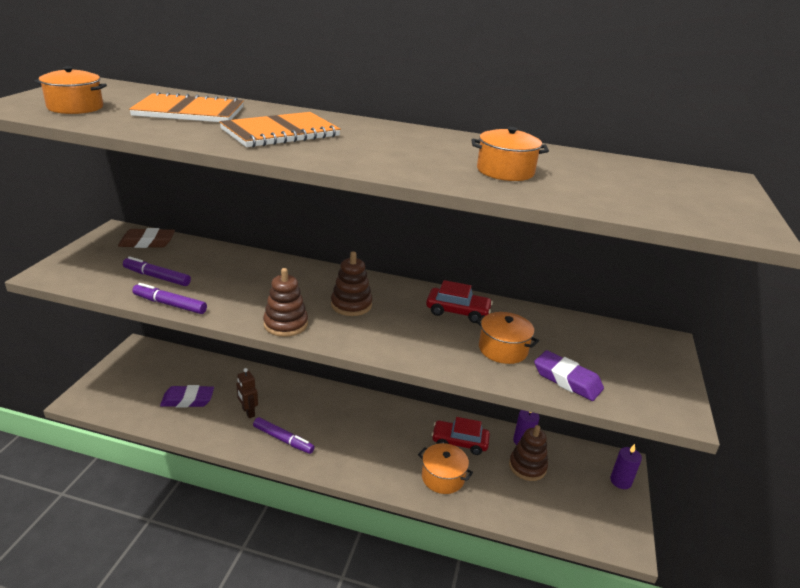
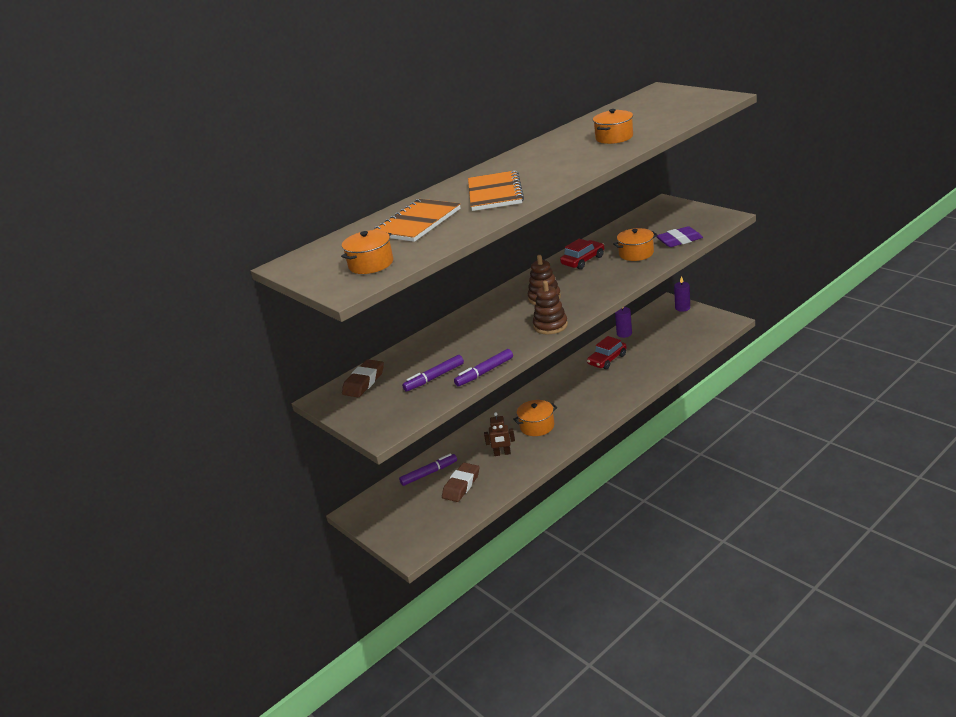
camera: 50 degrees left, 0 degrees up
(188, 400) = (461, 485): purple eraser -> brown eraser
(283, 439) = (548, 439): purple marker -> purple marker (429, 473)
(443, 477) = (635, 374): orange pot -> orange pot (537, 426)
(527, 467) = (648, 338): brown stacking toy -> none

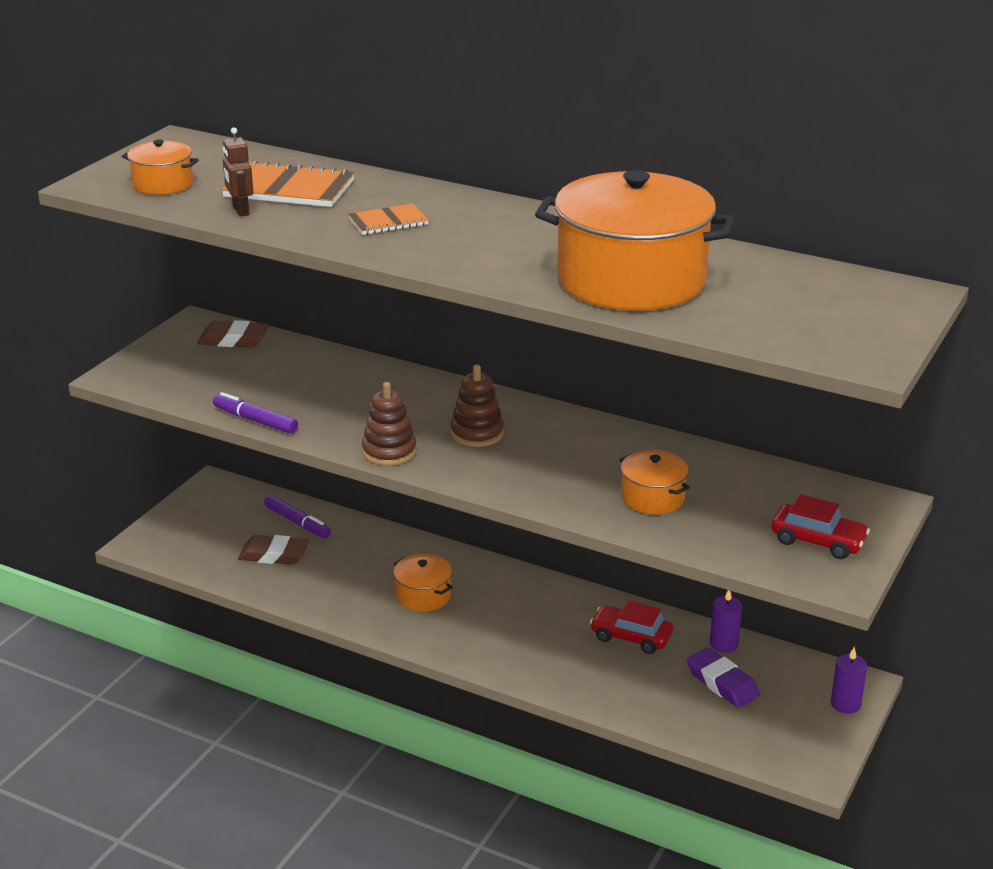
camera: 65 degrees right, 0 degrees up
(434, 378) = (242, 386): purple marker -> none
(495, 193) = (388, 222): orange notebook -> orange notebook, size x0.58
(502, 453) = (350, 576): brown robot -> brown robot (240, 211)
(583, 260) = (614, 449): red car -> red car (818, 541)
(614, 137) = (631, 280): orange pot -> orange pot, size x2.19
(679, 240) = (717, 537): purple eraser -> purple eraser (722, 683)

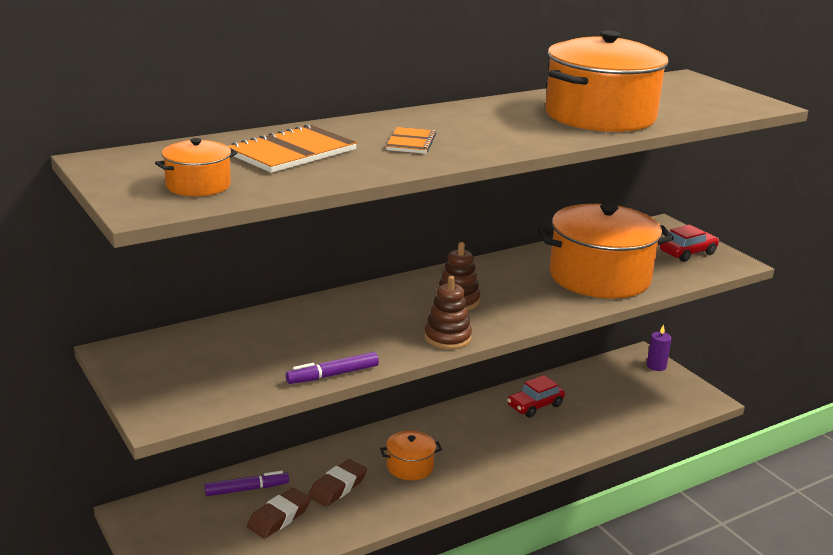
camera: 60 degrees left, 5 degrees down
(233, 340) = (177, 345): brown eraser -> brown eraser (337, 487)
(240, 211) = (311, 175): brown robot -> none
(652, 498) = (599, 277): orange pot -> orange pot, size x2.19
(722, 683) = (607, 394): purple eraser -> none
(724, 644) = (570, 378): purple candle -> none

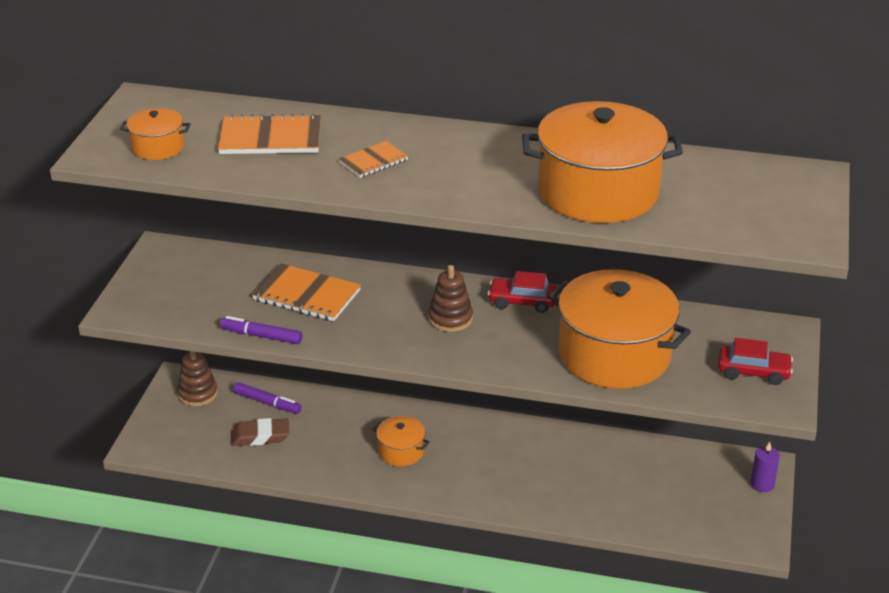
camera: 45 degrees right, 10 degrees up
(319, 331) = (306, 295): none -> orange notebook
(337, 487) = (328, 437): brown eraser -> none
(447, 338) = (387, 347): brown stacking toy -> brown stacking toy (197, 394)
(535, 405) = (580, 458): red car -> red car (522, 302)

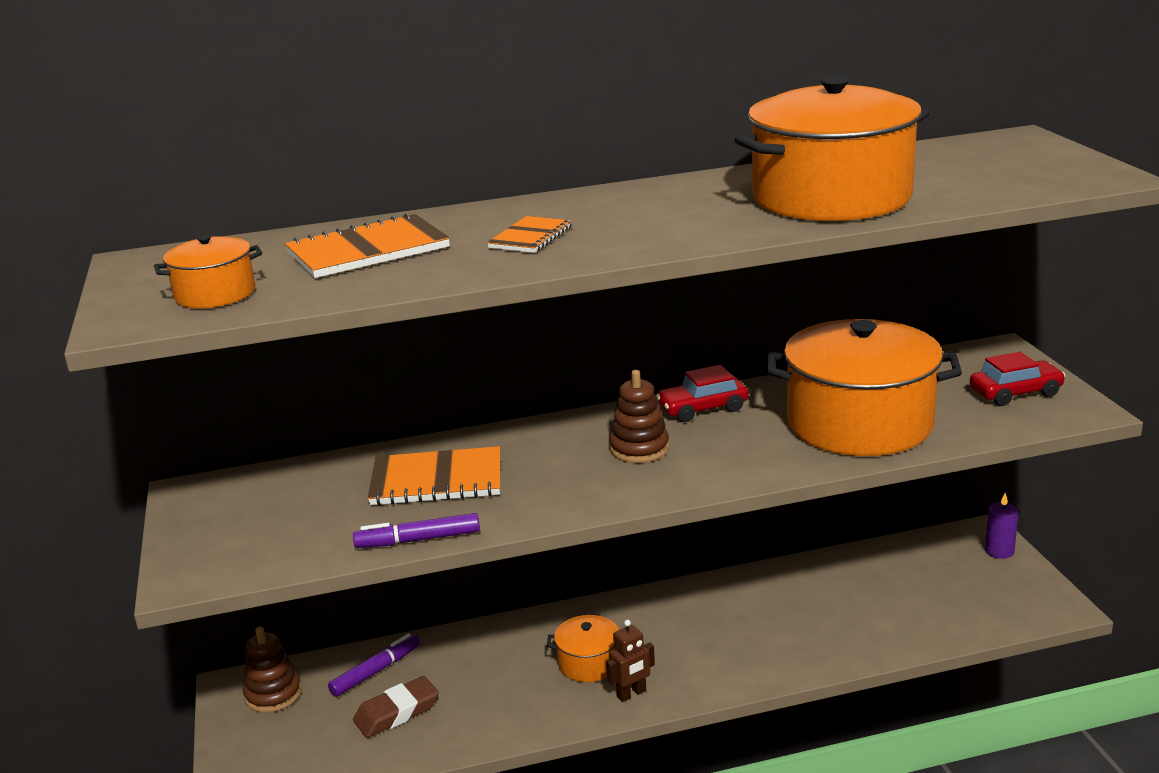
camera: 25 degrees left, 10 degrees down
(267, 403) = (376, 671): purple marker -> purple marker turned 45 degrees counterclockwise
(410, 484) = (631, 694): none -> brown robot

